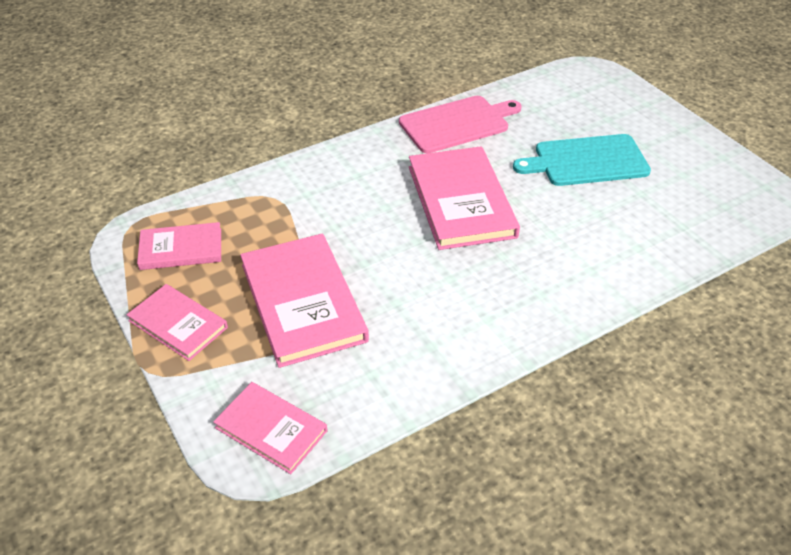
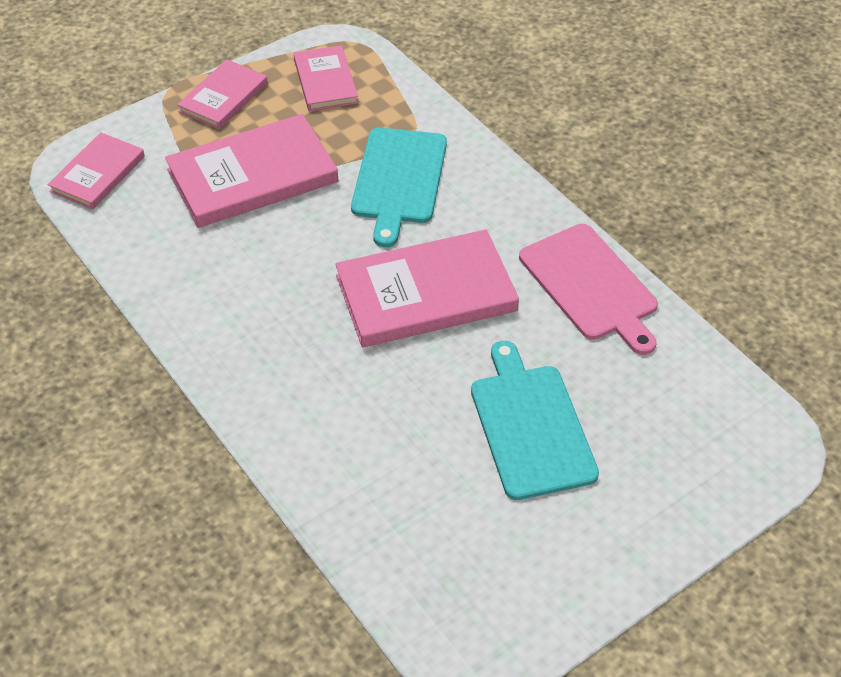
camera: 85 degrees right, 5 degrees up
(328, 209) = (398, 180): none -> turquoise cutting board

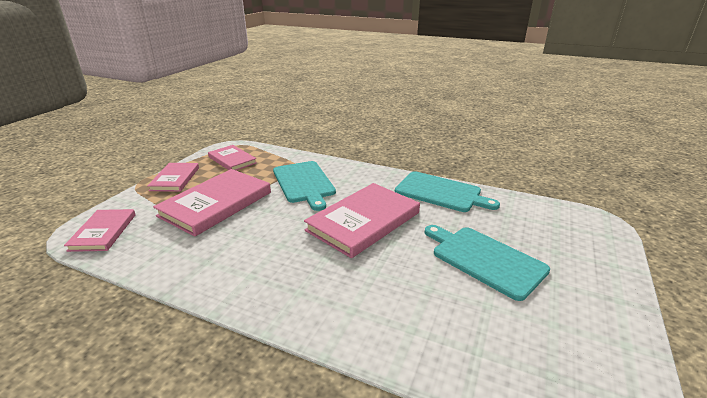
camera: 30 degrees left, 20 degrees down
(590, 286) = (441, 192): pink cutting board -> turquoise cutting board

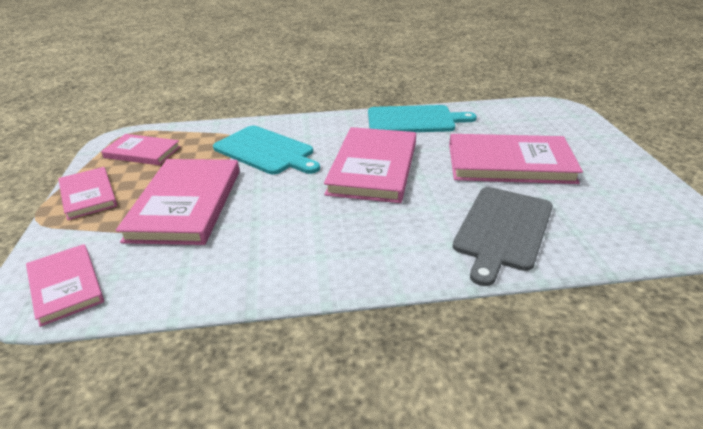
camera: 30 degrees left, 5 degrees up
(408, 317) = (502, 229): none -> grey cutting board
(485, 259) = (509, 163): turquoise cutting board -> pink book

